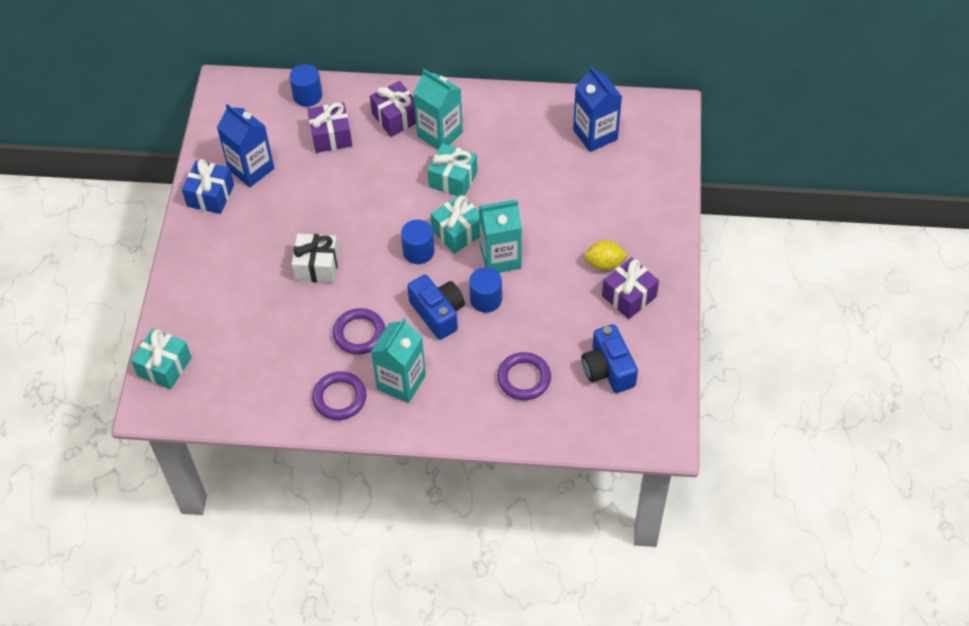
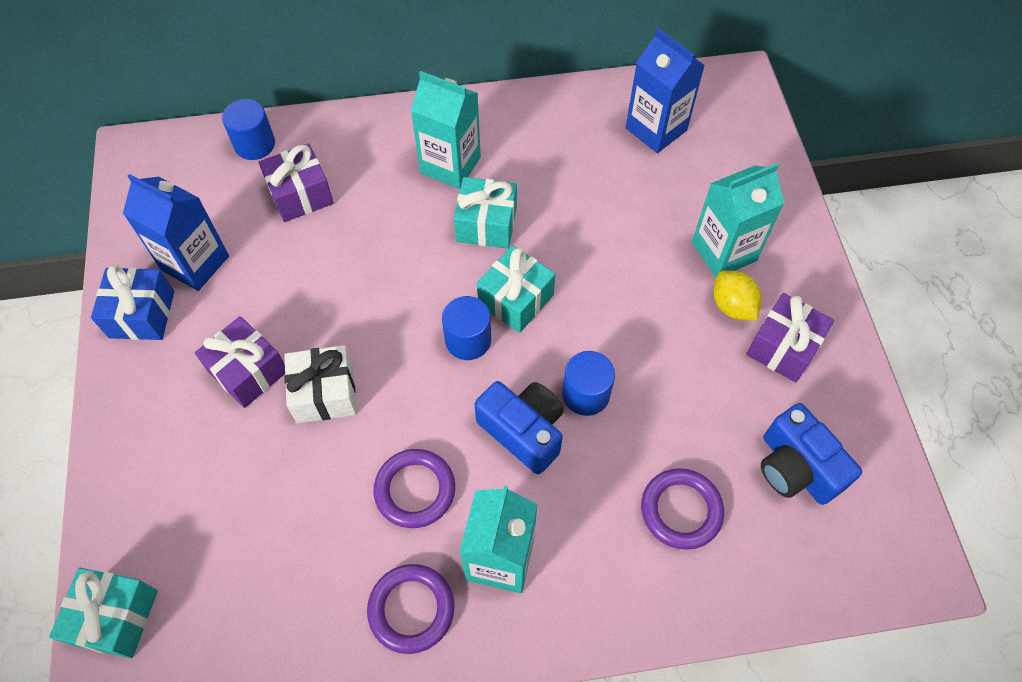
camera: 15 degrees left, 5 degrees up
(396, 117) = (384, 153): purple gift -> purple gift (248, 371)
(500, 258) = (586, 326): turquoise carton -> turquoise carton (724, 251)
(604, 264) = (732, 306): yellow lemon -> yellow lemon turned 75 degrees clockwise

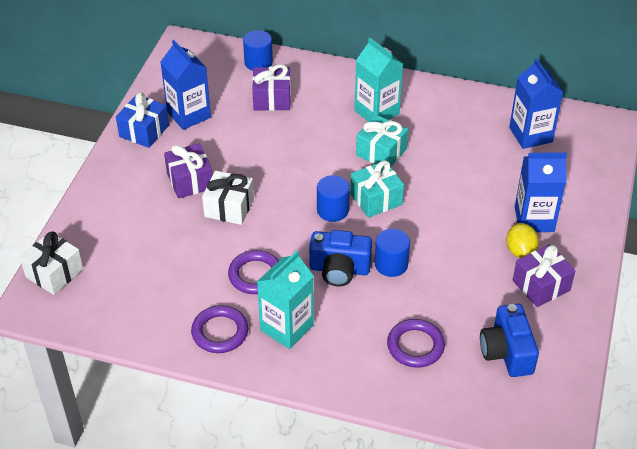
camera: 25 degrees right, 15 degrees down
(116, 617) = (54, 273): turquoise gift -> white gift
(523, 431) = (339, 269): blue camera -> blue camera turned 120 degrees clockwise
(724, 251) = (534, 219): turquoise carton -> blue carton

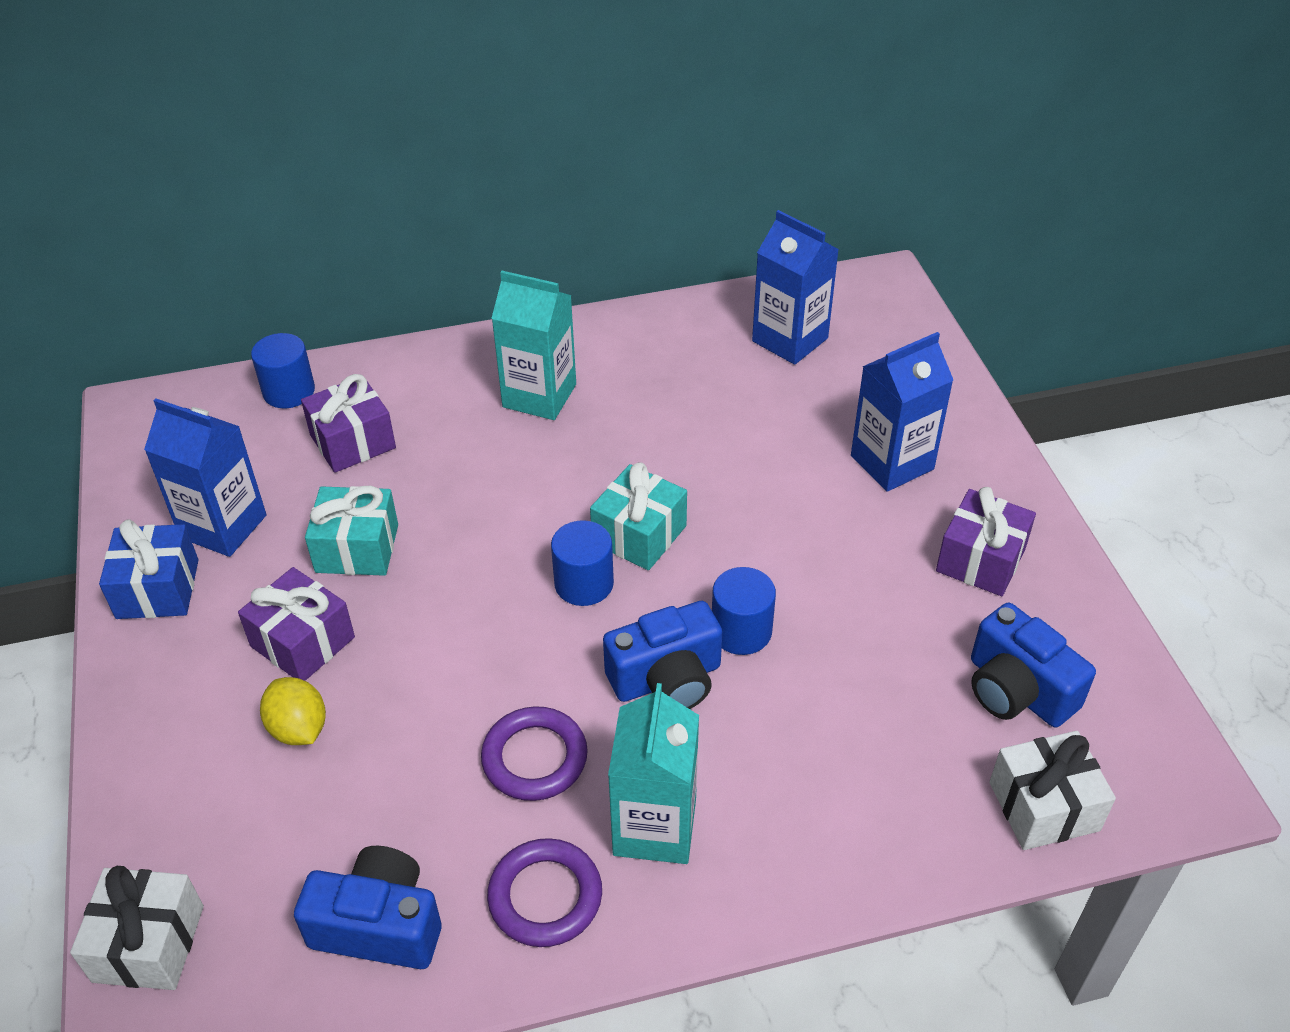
camera: 30 degrees left, 0 degrees up
(145, 310) = (379, 925): none -> blue camera
(229, 207) = (405, 658): white gift -> white gift (1044, 806)
(381, 152) = (592, 456): turquoise gift -> turquoise gift (357, 548)
(415, 346) = (880, 751): purple ring -> none
(520, 251) = (911, 520): yellow lemon -> yellow lemon (298, 728)

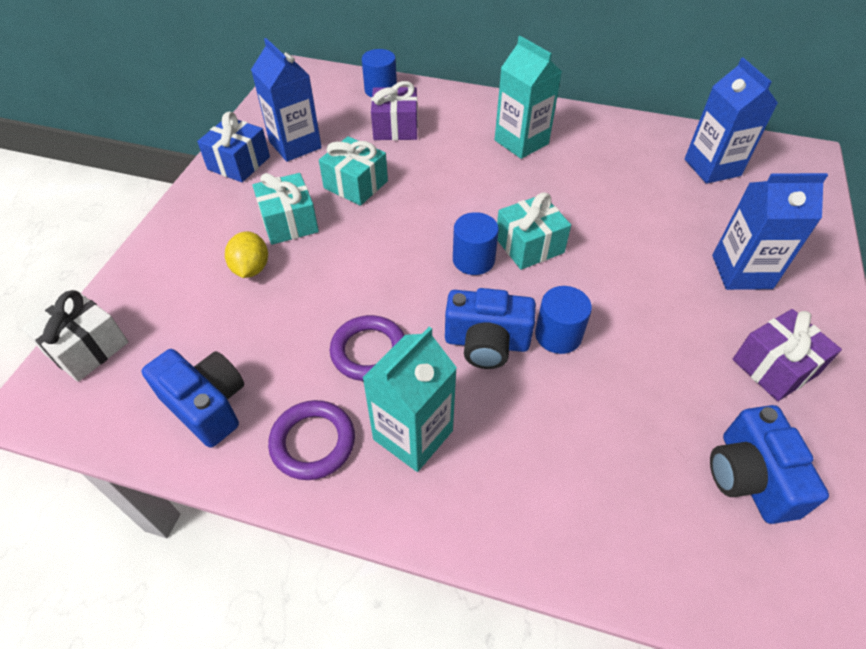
camera: 30 degrees right, 5 degrees up
(302, 642) = (289, 222): purple gift -> turquoise gift
(1044, 806) = (720, 580): white gift -> none

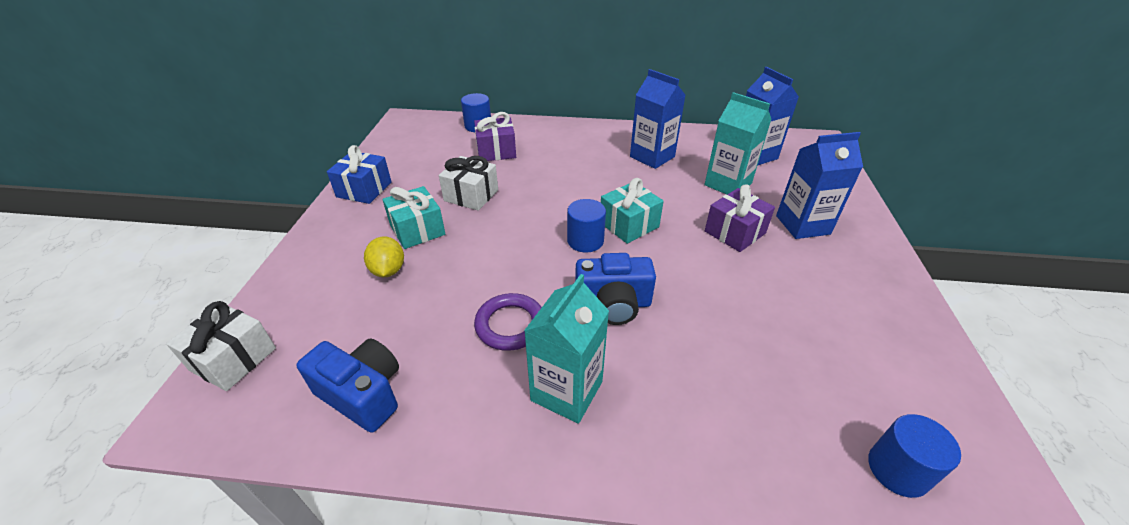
camera: 10 degrees left, 10 degrees down
(295, 145) = (412, 171): blue carton -> blue carton (652, 157)
(313, 442) = (473, 412): purple ring -> none
(356, 184) = (471, 195): turquoise gift -> white gift
(521, 142) = (602, 152): turquoise carton -> turquoise carton (728, 184)
(558, 335) = (672, 290): blue cylinder -> blue cylinder (897, 470)
(749, 477) = (867, 381): blue camera -> none
(774, 367) = (854, 291): purple gift -> purple gift (735, 232)

